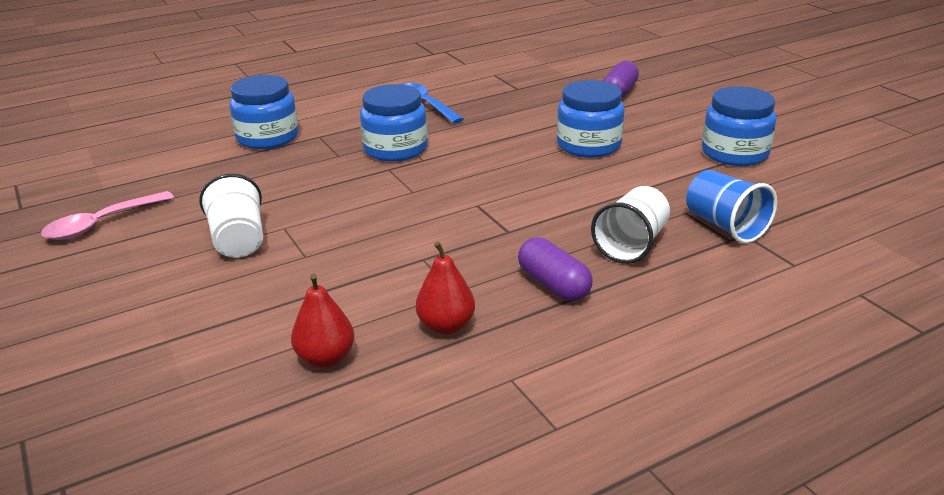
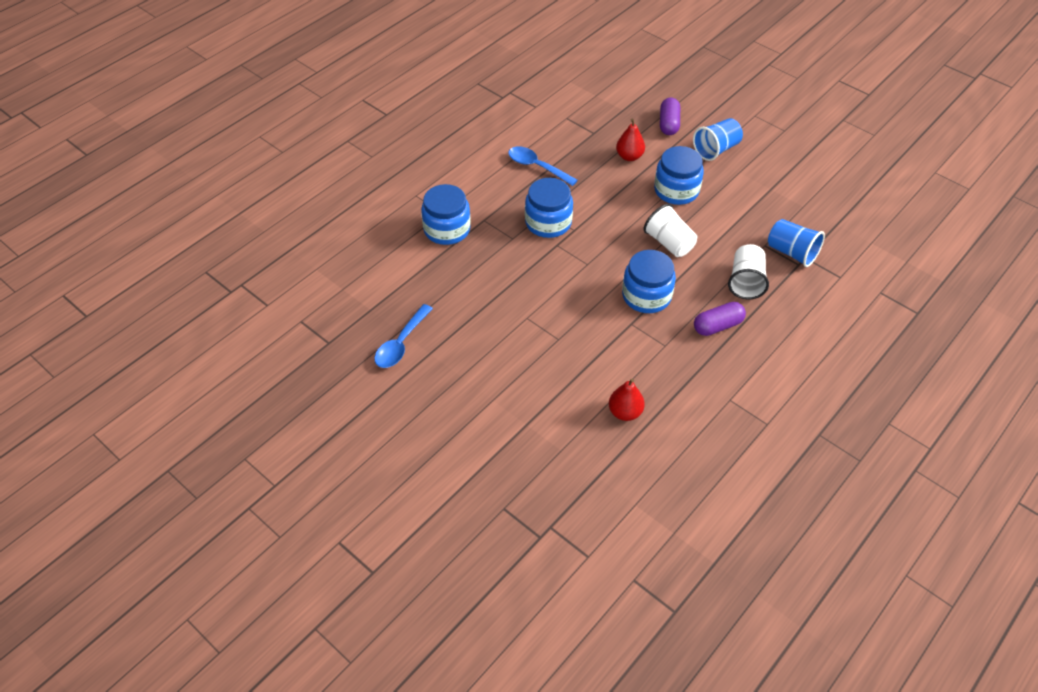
camera: 20 degrees left, 20 degrees up
(101, 224) = (401, 343): pink spoon -> blue spoon
(238, 240) = (506, 336): white cup -> white cup (669, 243)
(446, 326) = (675, 372): red pear -> red pear (629, 156)
(553, 284) = (717, 326): purple capsule -> purple capsule turned 60 degrees counterclockwise
(669, 119) = (716, 149): none -> blue cup
(734, 153) = (772, 179): blue jar -> blue jar (646, 296)

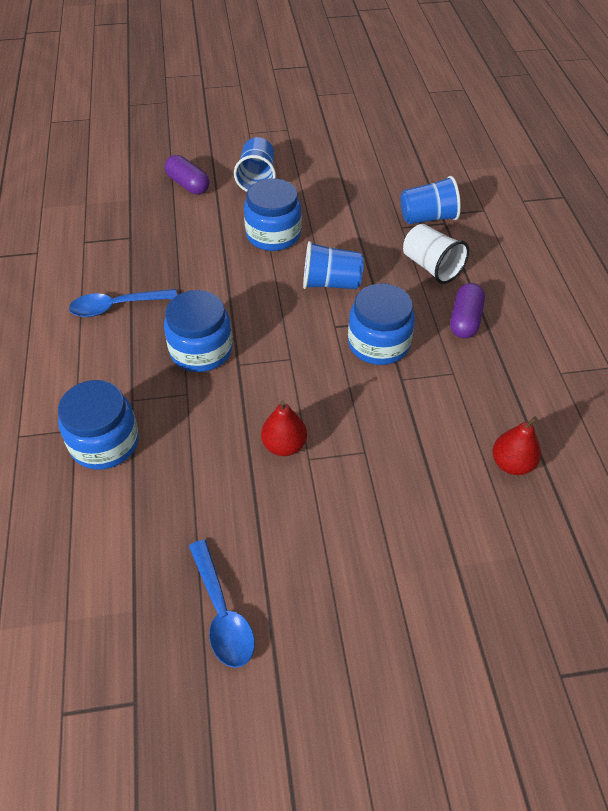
camera: 50 degrees left, 0 degrees up
(629, 156) = (192, 235): red pear -> red pear (284, 445)
(669, 243) = (331, 283): white cup -> blue cup

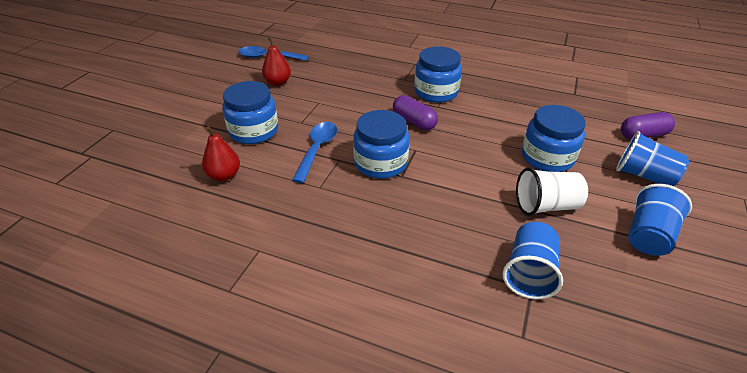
camera: 120 degrees right, 10 degrees down
(104, 442) = (392, 51): blue jar -> blue jar (254, 131)
(116, 307) = (499, 74): blue spoon -> blue spoon (317, 149)
(284, 445) = (336, 98): red pear -> red pear (278, 82)
(331, 283) = (465, 165): blue cup -> blue cup (648, 235)
(431, 267) = (447, 235): white cup -> white cup (546, 206)
(465, 320) = (365, 222): purple capsule -> purple capsule (414, 122)

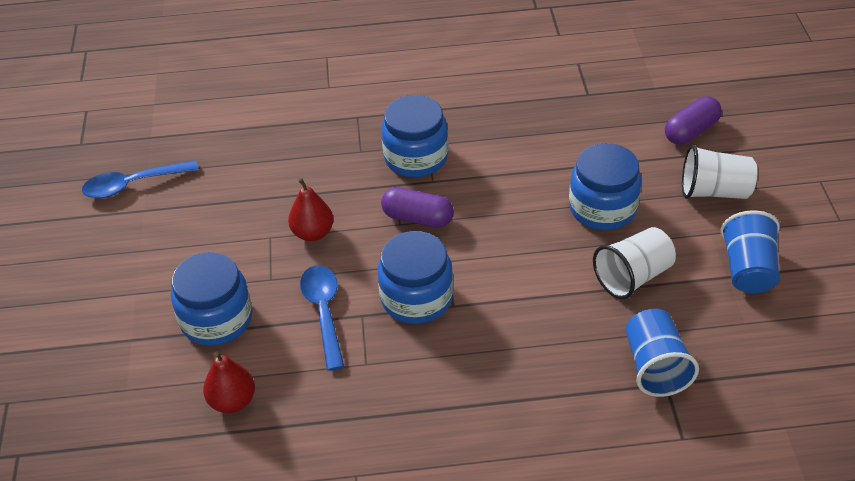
camera: 25 degrees left, 5 degrees up
(278, 82) = (185, 225): red pear -> red pear (313, 233)
(644, 176) = (714, 191): blue cup -> white cup

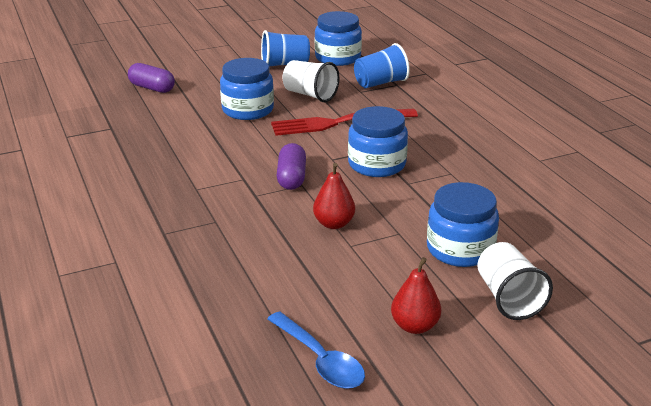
camera: 110 degrees left, 15 degrees down
(232, 401) = (529, 220): red pear -> red pear (414, 326)
(324, 312) = (416, 200): blue spoon -> none
(416, 157) = (215, 191): blue jar -> blue jar (338, 58)
(538, 286) = (337, 123): none -> red fork
(714, 191) = (216, 77): white cup -> white cup (508, 298)

